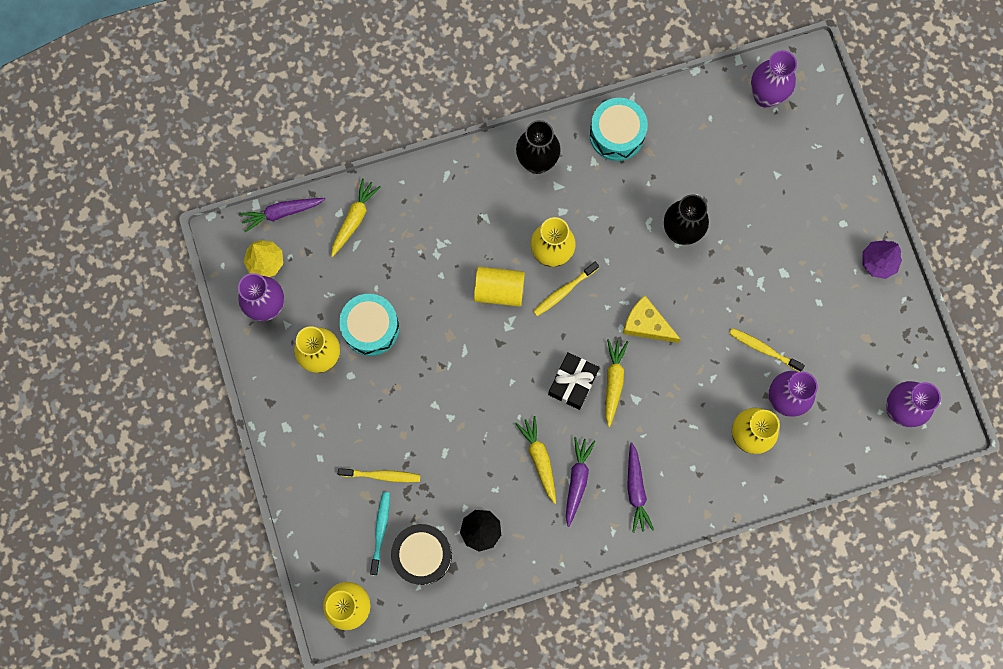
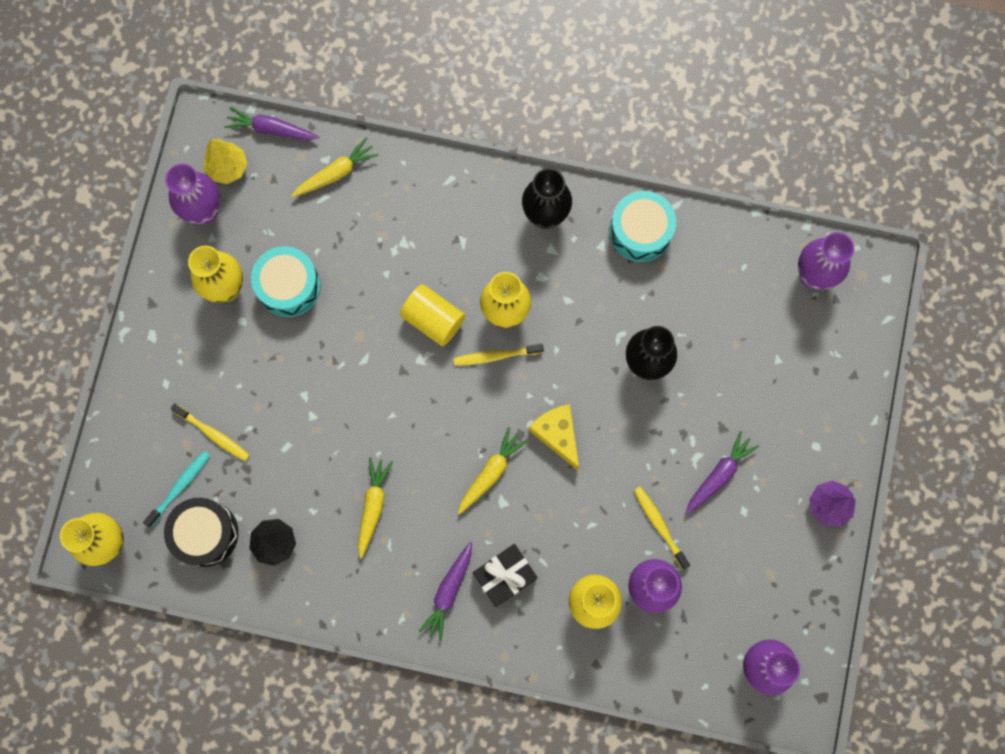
camera: 30 degrees right, 0 degrees up
(573, 383) = (450, 450): black gift -> black gift (505, 576)
(577, 480) = (397, 548): purple carrot -> purple carrot (719, 475)

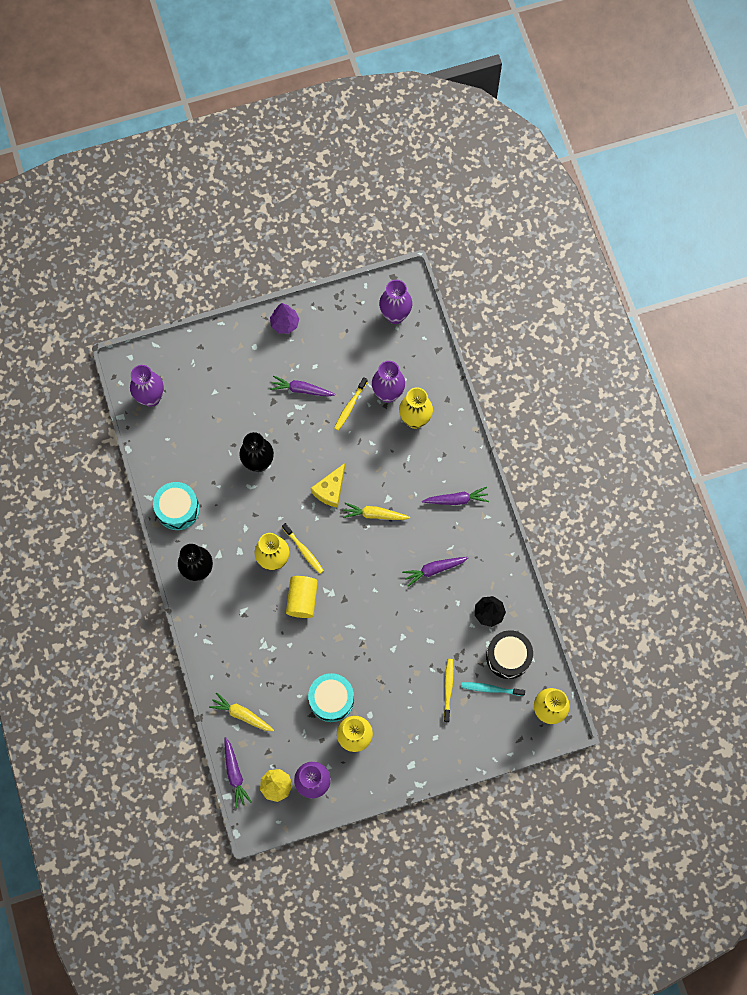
camera: 120 degrees left, 5 degrees down
(373, 506) = (434, 569): yellow carrot -> purple carrot
(505, 576) = (429, 474): black gift -> none

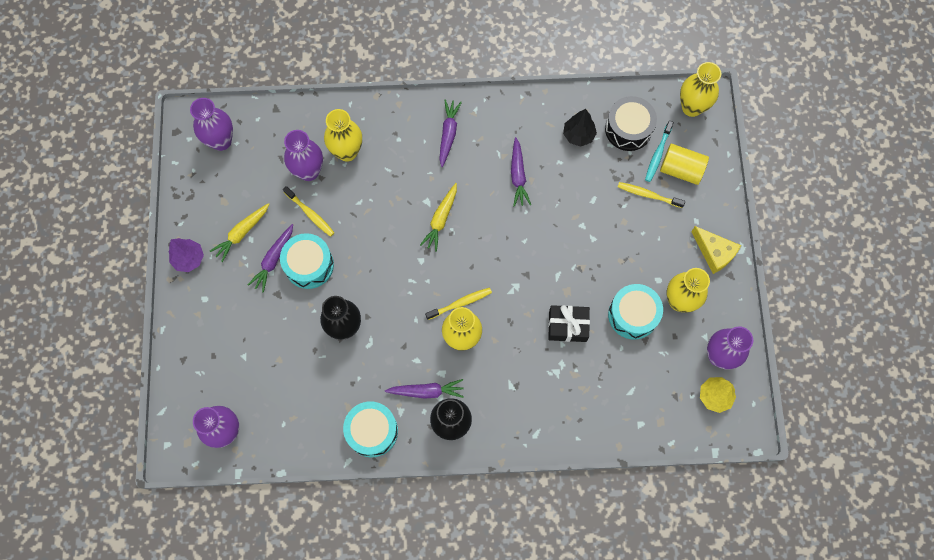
camera: 75 degrees left, 0 degrees up
(235, 774) = (692, 438): purple carrot -> purple carrot (426, 391)
(242, 714) = (628, 415): yellow carrot -> yellow carrot (242, 233)
(302, 599) = (515, 318): yellow cylinder -> yellow cylinder (681, 170)
(304, 419) = (309, 265): none -> turquoise drum
(307, 645) = (567, 326): none -> black gift
(330, 490) = (399, 258): yellow cheese -> yellow cheese (714, 252)

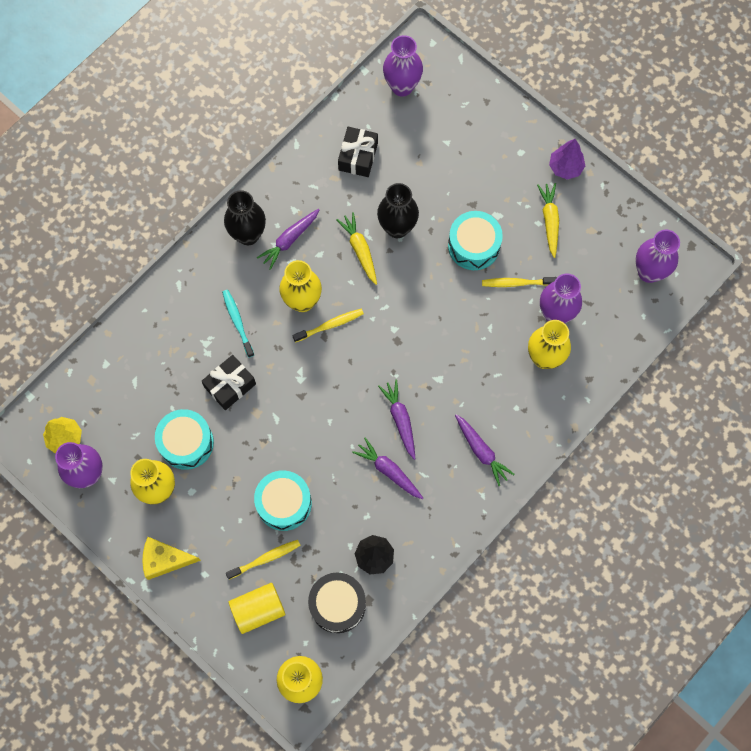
camera: 135 degrees right, 0 degrees up
(274, 260) = (504, 225): purple carrot -> purple carrot (400, 420)
(315, 407) = (358, 156): none -> black gift
(372, 431) = (300, 178): turquoise drum -> turquoise drum (284, 503)
(441, 219) = (412, 375): yellow carrot -> yellow carrot (360, 250)
(460, 303) = (330, 325): yellow toothbrush -> yellow toothbrush turned 135 degrees counterclockwise
(658, 154) = (291, 605): turquoise toothbrush -> turquoise toothbrush (237, 322)

